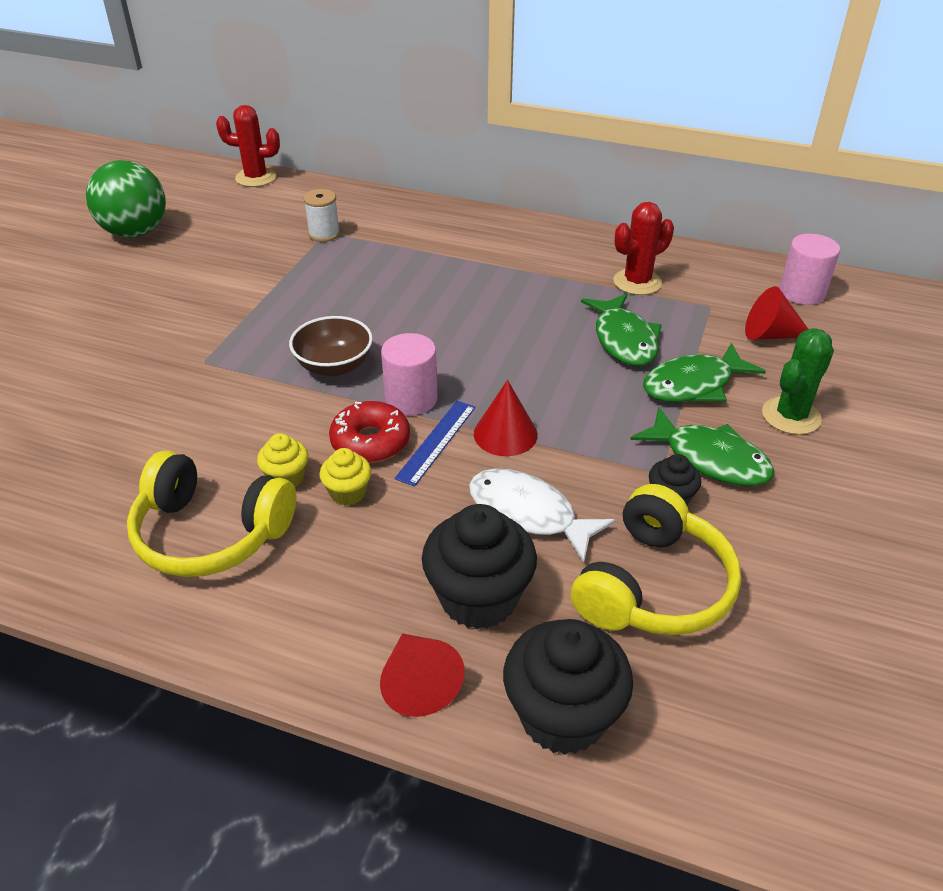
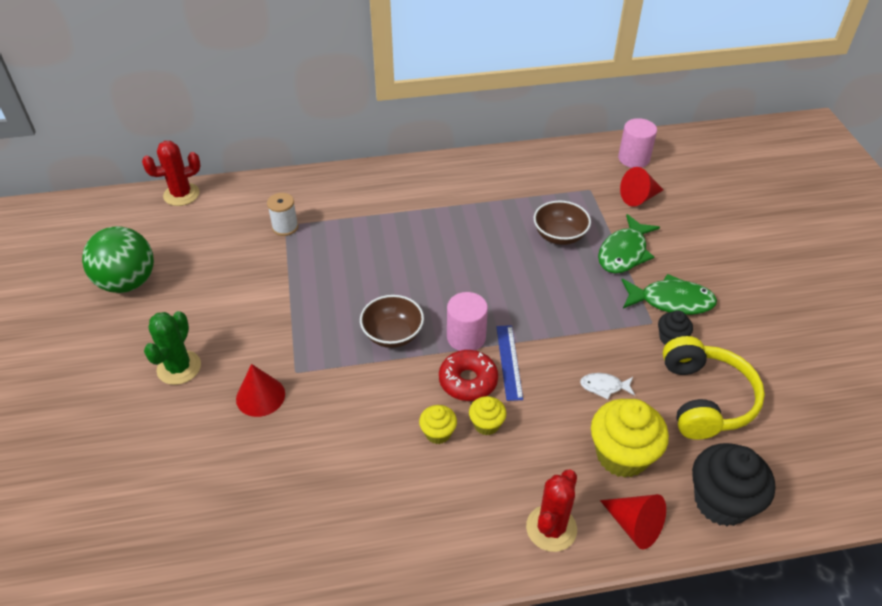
camera: 30 degrees left, 5 degrees up
(210, 533) = (425, 497): yellow headphones -> none
(479, 598) = (622, 455): black cupcake -> yellow cupcake
(505, 434) = (545, 337): red cone -> red cone (260, 396)
(528, 515) = (604, 387): white fish -> white fish, size x0.53
(624, 340) = (559, 236): green fish -> brown bowl
(637, 282) = (533, 187): red cactus -> red cactus (551, 528)
(791, 416) = (691, 252): green cactus -> green cactus (179, 368)

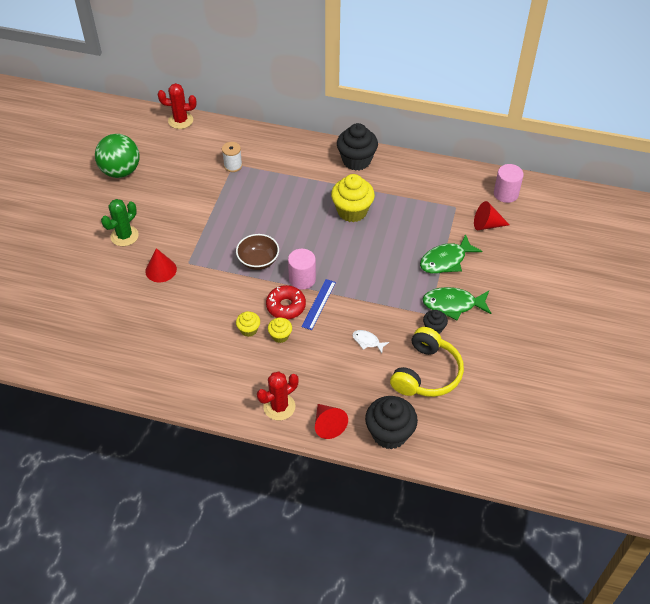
camera: 25 degrees right, 5 degrees up
(439, 174) = (356, 160): none -> black cupcake
(559, 236) = (409, 233): brown bowl -> none
(622, 455) = (349, 385): yellow cupcake -> yellow cupcake (352, 211)
(671, 301) = (453, 304): green fish -> green fish turned 150 degrees clockwise

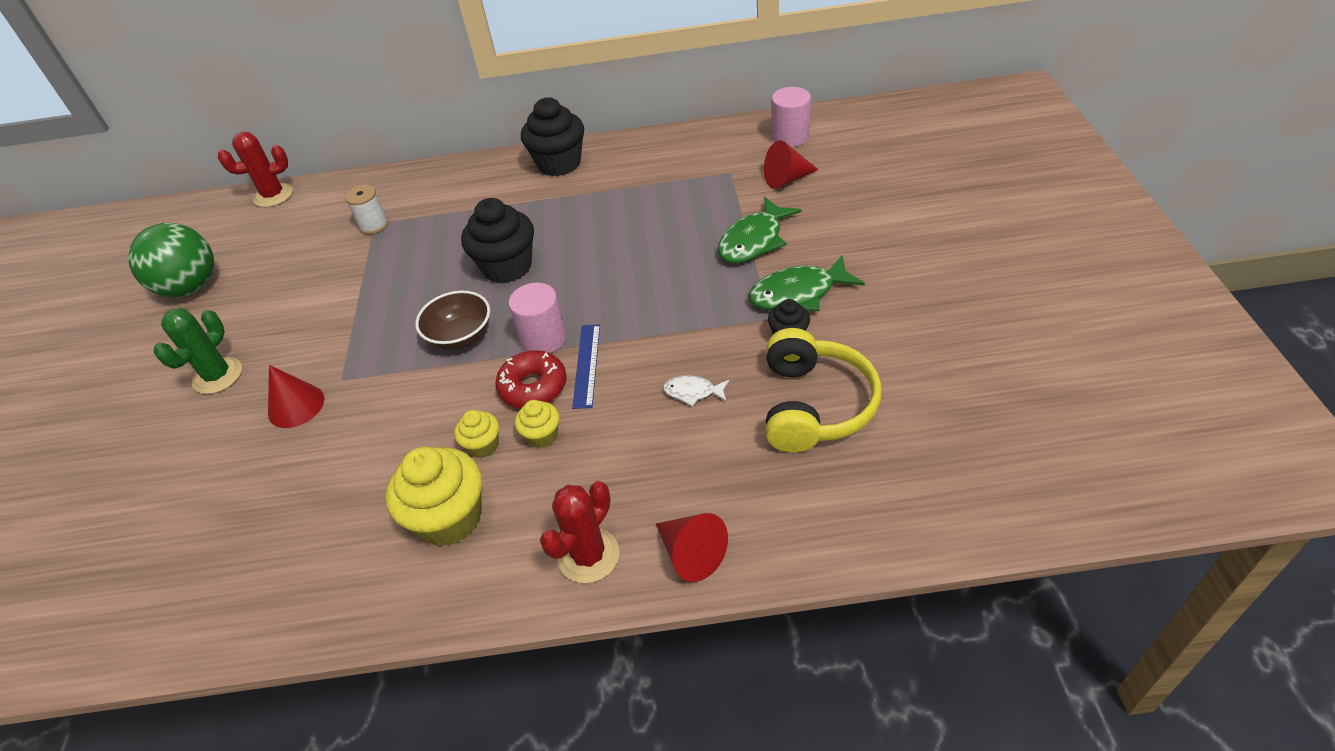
camera: 15 degrees left, 5 degrees down
(352, 211) = (581, 225): yellow cupcake -> yellow cupcake (450, 518)
(389, 433) = (807, 527): black cupcake -> black cupcake (507, 267)

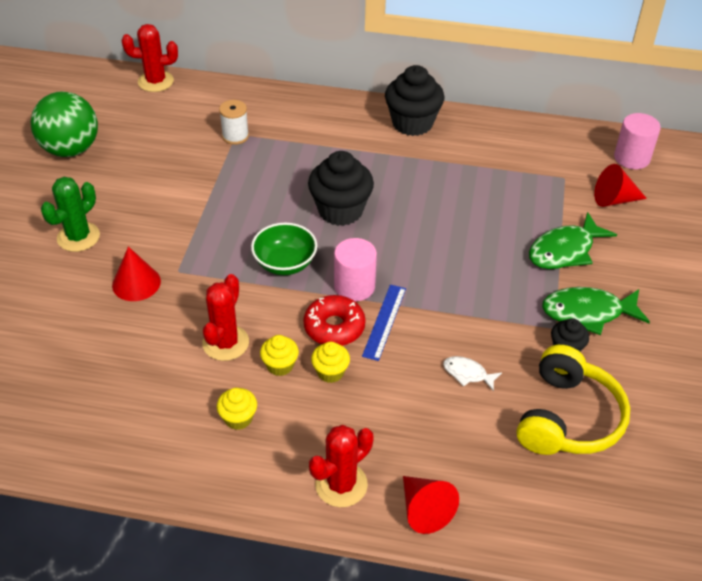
camera: 10 degrees right, 0 degrees up
(415, 440) = (225, 343): none -> red cactus
(450, 518) = (238, 418): yellow cupcake -> yellow cupcake, size x0.51
(461, 337) = (285, 263): brown bowl -> green bowl

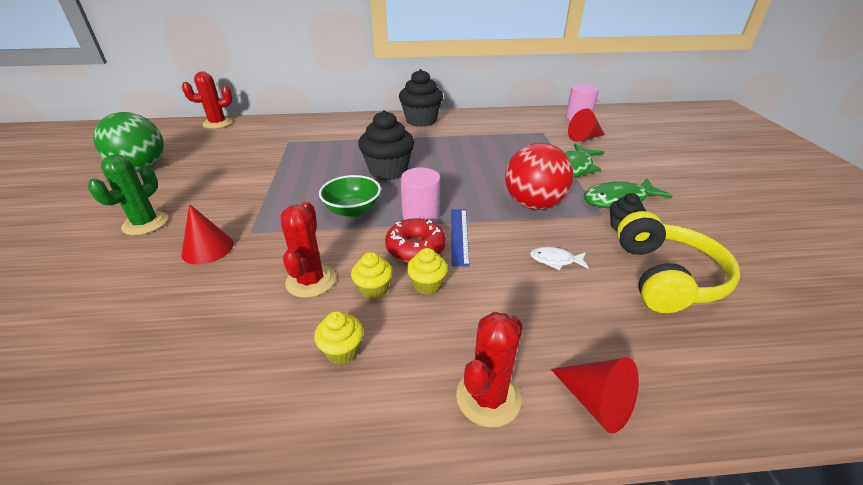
camera: 15 degrees left, 10 degrees down
(235, 136) = (288, 142): white spool -> none
(485, 297) = (533, 204): none -> red ball

